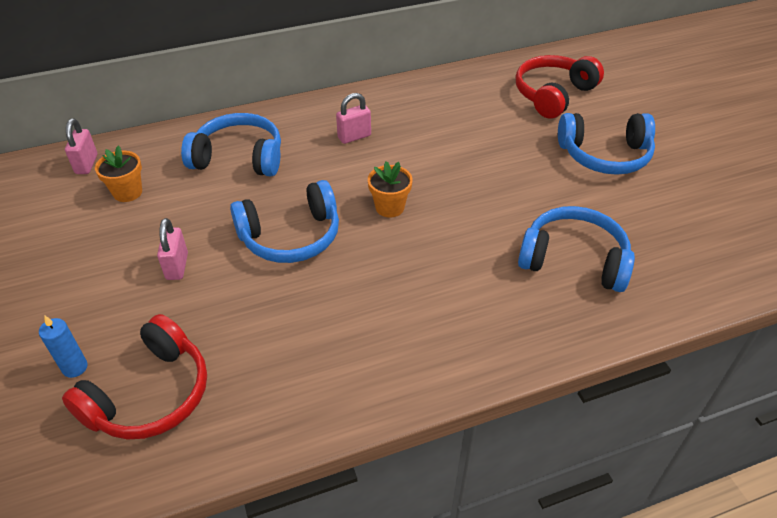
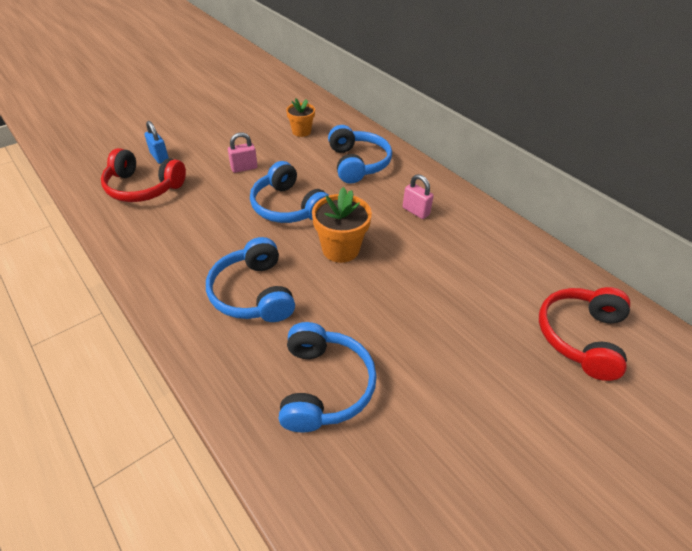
camera: 70 degrees right, 0 degrees up
(75, 367) = (159, 157): blue candle -> blue padlock
(86, 164) = (319, 110): pink padlock -> none
(389, 207) = (340, 249): orange flower pot -> orange flower pot, size x1.54
(553, 94) = (580, 337): red headphones -> red headphones turned 90 degrees counterclockwise
(604, 155) = (501, 398): blue headphones -> blue headphones (253, 293)

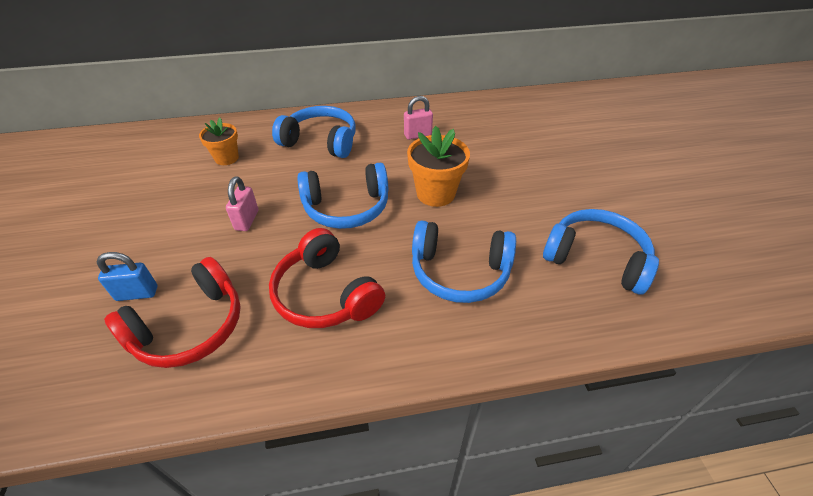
camera: 60 degrees left, 0 degrees up
(580, 337) = (592, 119): red headphones -> red headphones (325, 294)

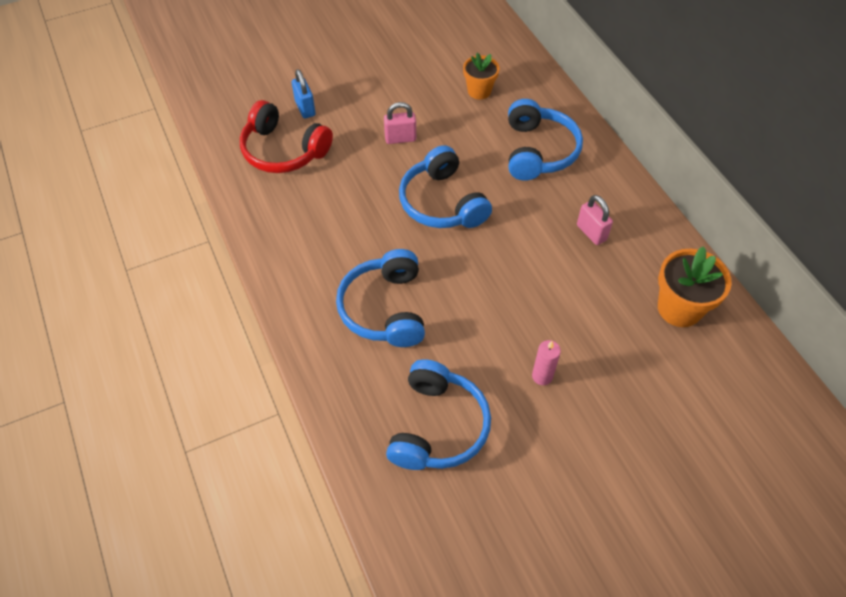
camera: 75 degrees right, 10 degrees up
(325, 294) = (333, 219): red headphones -> none
(435, 193) = (490, 270): orange flower pot -> orange flower pot (679, 308)
(548, 188) = (542, 376): none -> pink candle

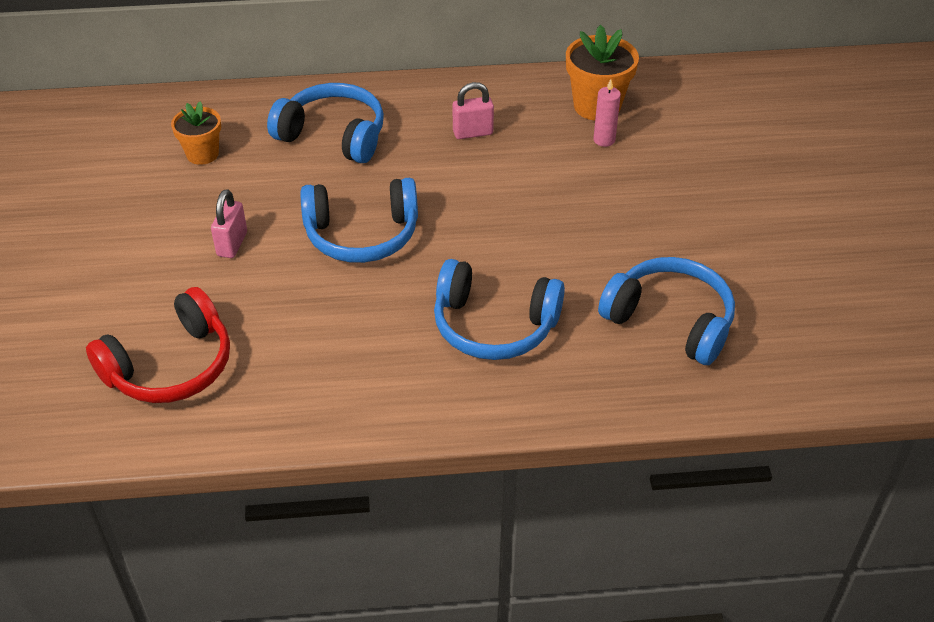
camera: 70 degrees left, 10 degrees down
(305, 108) = (105, 325): blue padlock -> none
(542, 376) = (638, 223): pink candle -> pink candle (604, 140)

